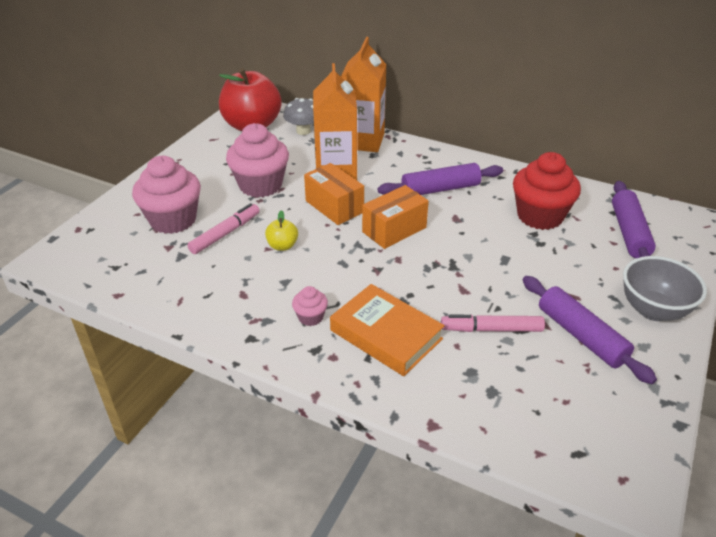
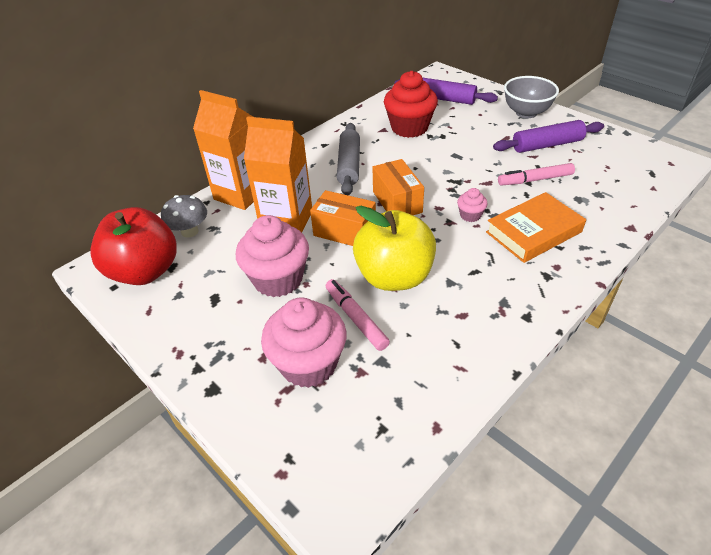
camera: 70 degrees left, 5 degrees up
(282, 246) = (394, 276): yellow apple -> yellow apple, size x2.36
(310, 317) = (505, 272): pink cupcake -> pink cupcake (470, 215)
(334, 206) = (344, 231): orange box -> orange box turned 45 degrees clockwise
(440, 189) = (349, 165): purple rolling pin -> grey rolling pin
(491, 329) = (535, 180): pink marker -> pink marker turned 60 degrees clockwise

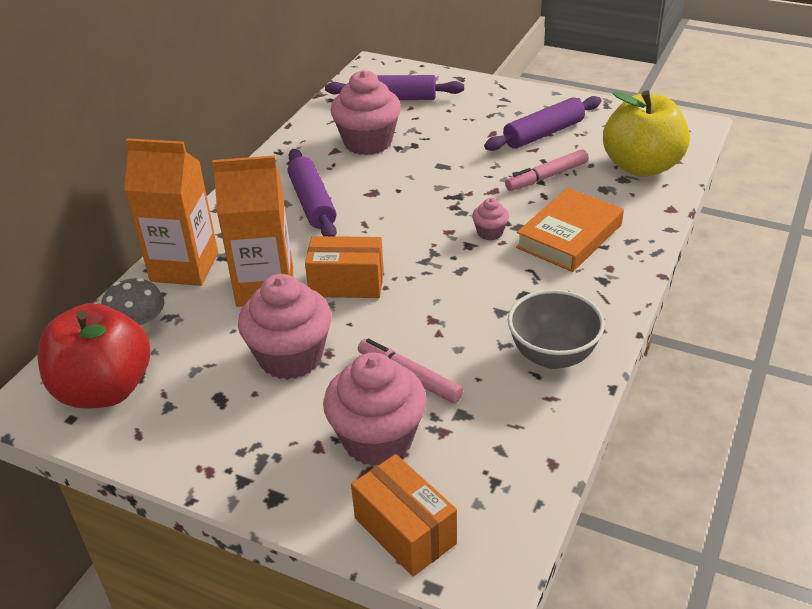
camera: 20 degrees left, 5 degrees down
(349, 165) = (312, 203): grey rolling pin -> purple rolling pin
(394, 276) = (432, 320): yellow apple -> yellow apple (641, 166)
(397, 202) = (395, 235): orange box -> orange box (405, 531)
(409, 128) = (368, 142): red cupcake -> pink cupcake
(526, 113) = (503, 99): grey bowl -> grey bowl (552, 355)

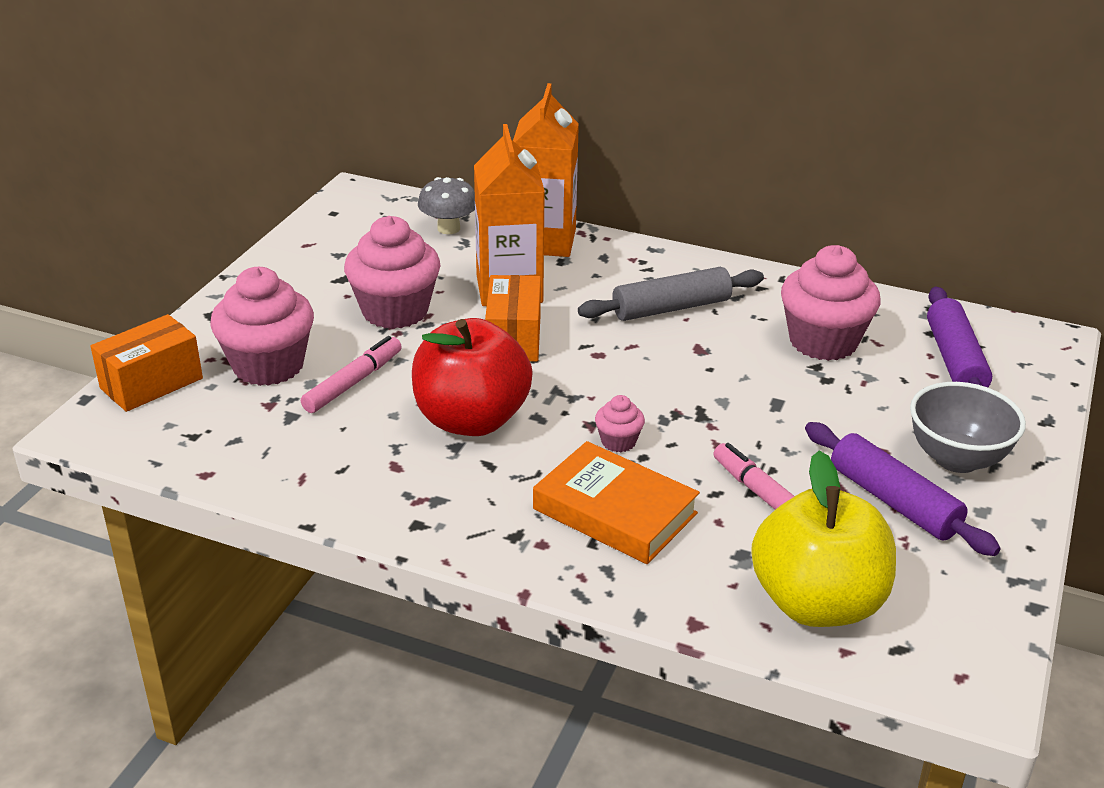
camera: 85 degrees right, 5 degrees down
(105, 389) = (366, 223): red apple -> red apple (471, 420)
(312, 203) = (671, 308): purple rolling pin -> grey rolling pin
(552, 355) = (371, 483): grey bowl -> grey bowl (957, 459)

